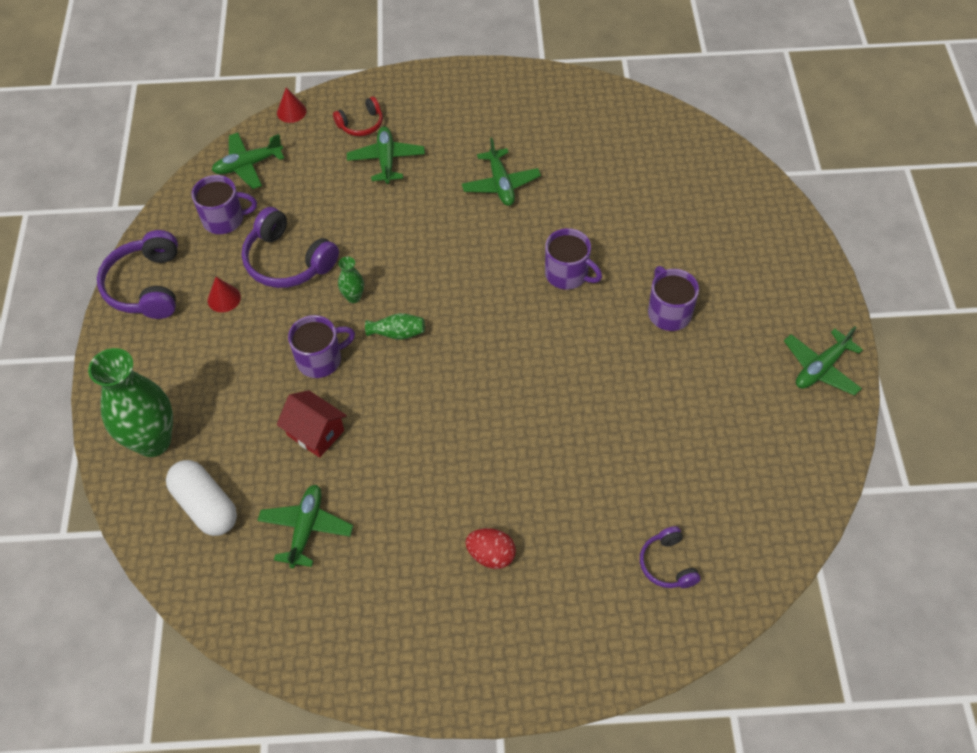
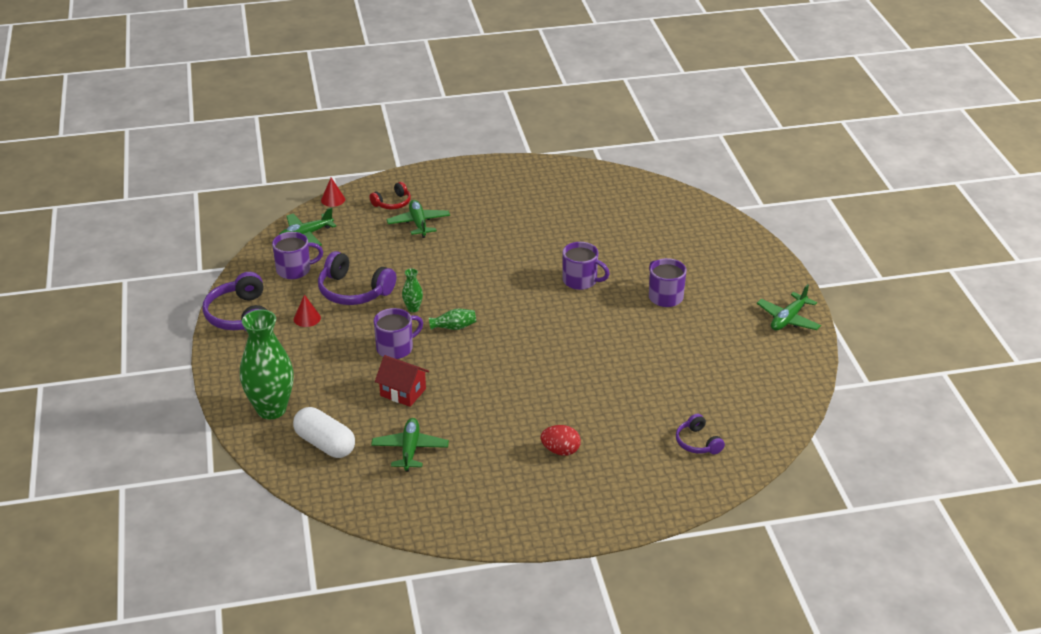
camera: 10 degrees left, 20 degrees down
(500, 184) = (514, 231): green plane -> none

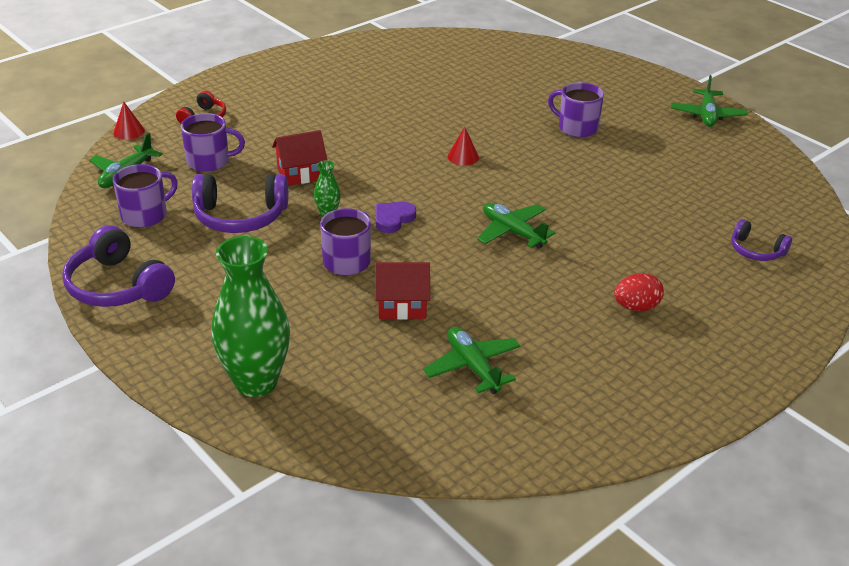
camera: 30 degrees left, 0 degrees up
(307, 318) = (208, 262): red cone -> red cone (463, 157)
(325, 444) = (364, 399): white capsule -> none
(418, 223) = (253, 129): green plane -> green plane (512, 232)
(421, 271) = (301, 174): none -> red house
(454, 327) = (393, 219): green vase -> purple heart
(580, 281) = (480, 136): purple mug -> purple mug (209, 161)

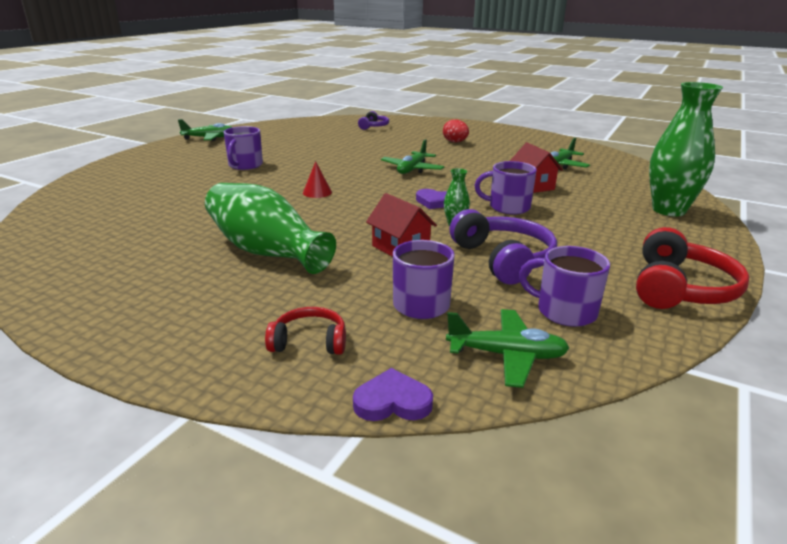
camera: 110 degrees left, 10 degrees down
(117, 286) = (680, 288): purple headphones -> red headphones
(129, 131) = (392, 401): red cone -> purple heart
(339, 117) = (267, 252): none -> green vase

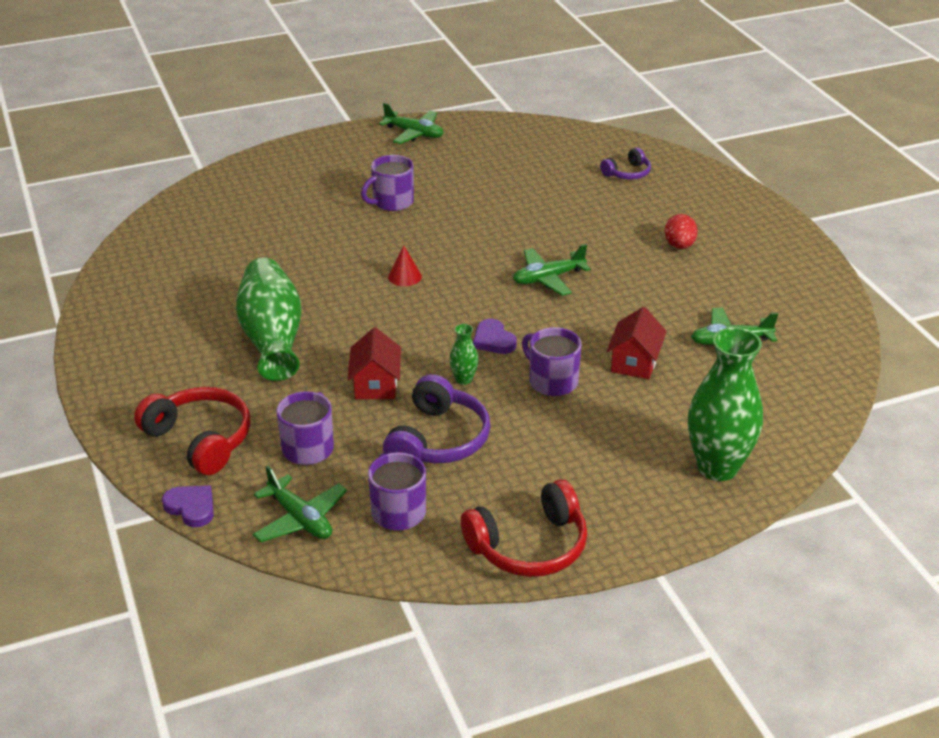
camera: 40 degrees right, 10 degrees up
(309, 342) = (200, 439): red headphones -> red headphones, size x1.75

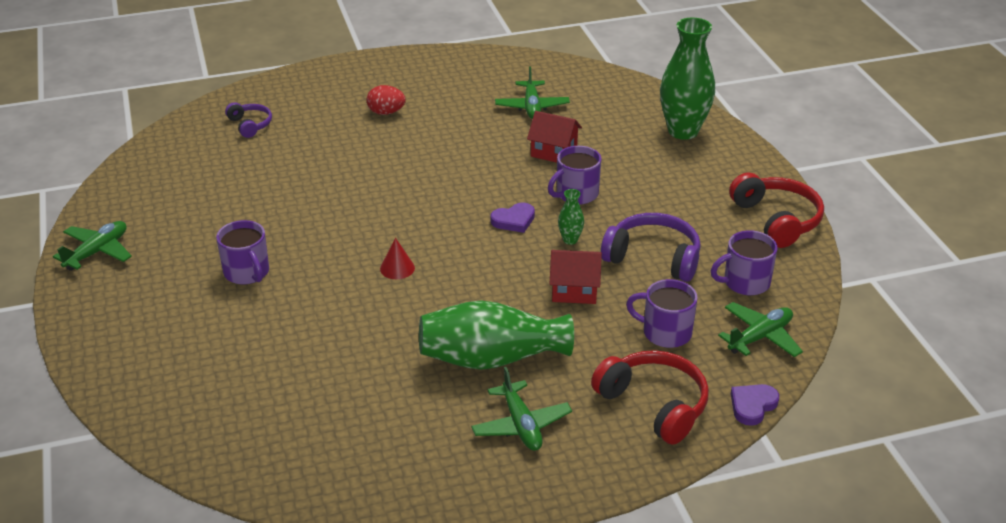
camera: 85 degrees left, 0 degrees up
(200, 439) = (654, 404): red headphones -> red headphones turned 90 degrees clockwise
(548, 278) = (421, 184): green plane -> green plane (521, 425)

